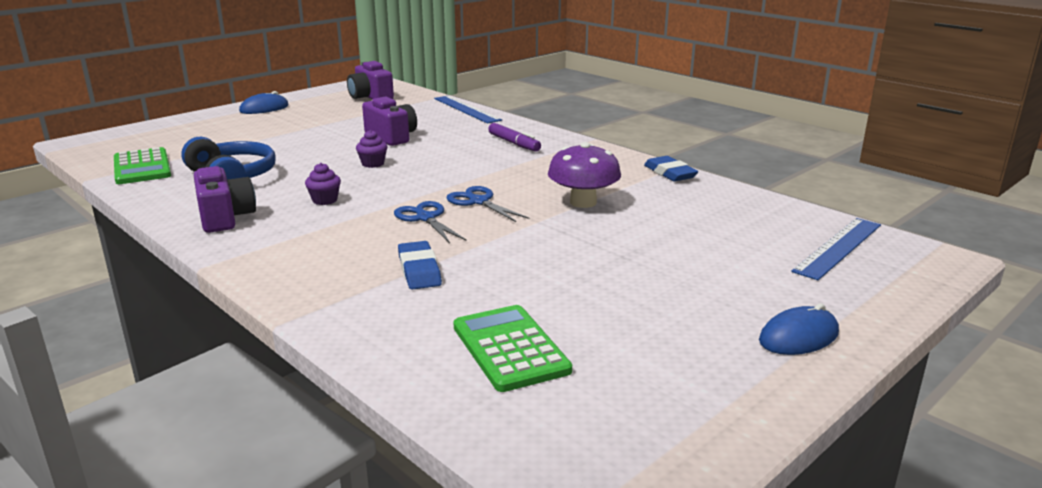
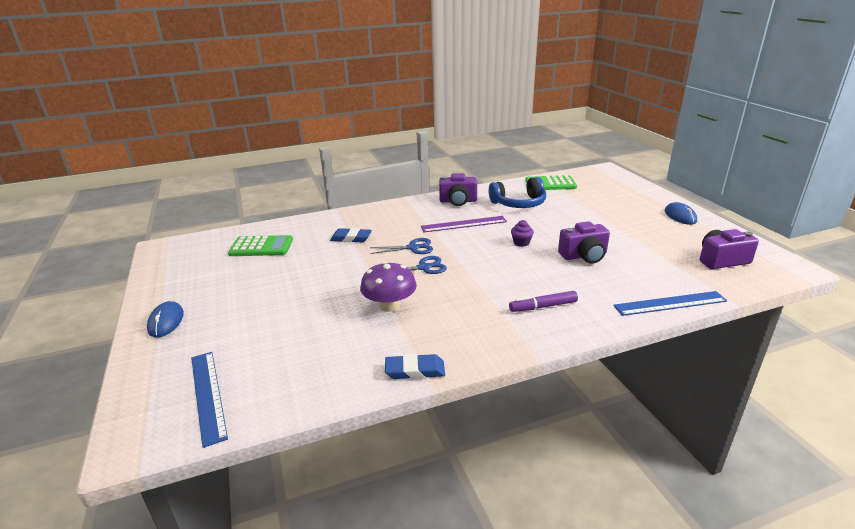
camera: 115 degrees right, 5 degrees up
(325, 200) = (463, 224): purple cupcake -> purple ruler

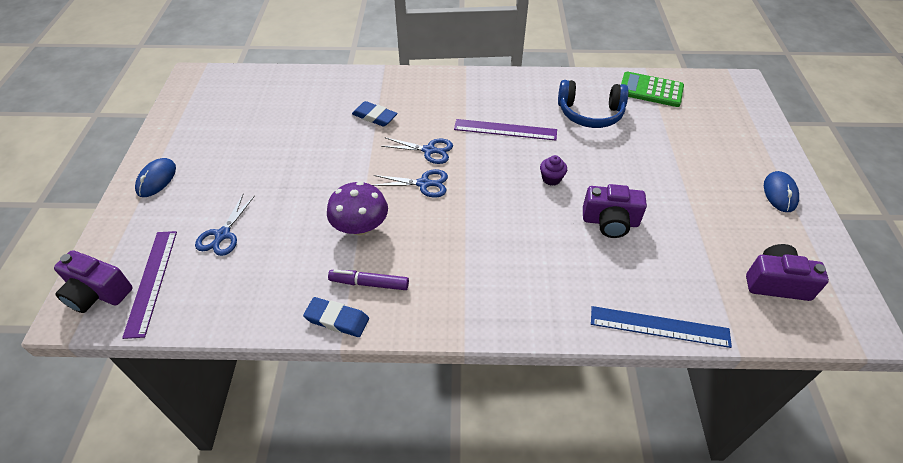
camera: 20 degrees right, 20 degrees up
(207, 395) = (151, 281): blue ruler -> purple ruler
(261, 247) = (282, 103): green calculator -> none
(262, 343) = (222, 235): none -> blue scissors
(458, 201) = (521, 90): purple camera -> purple camera (98, 293)
(543, 307) = (513, 281): purple marker -> purple marker (369, 283)

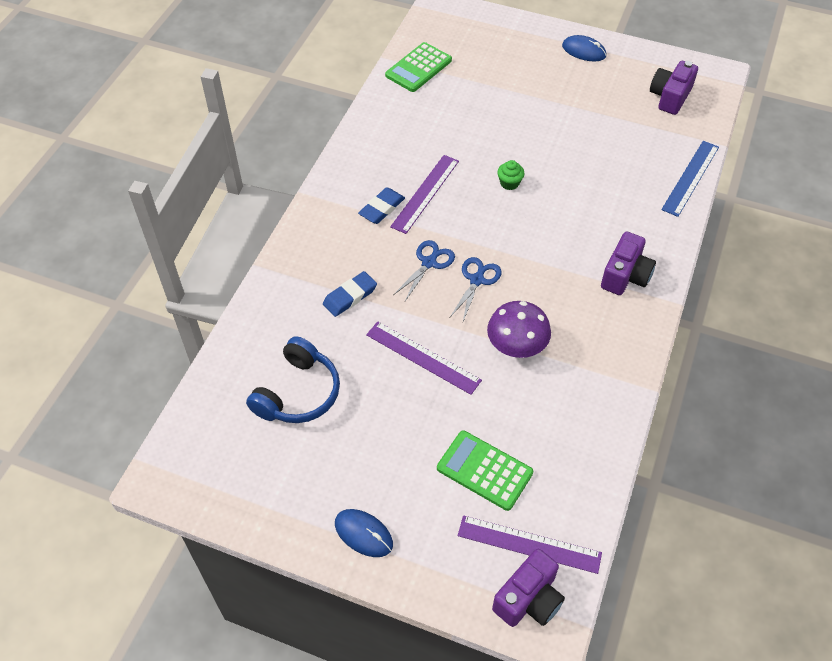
camera: 70 degrees left, 5 degrees up
(222, 235) = (484, 470): blue scissors -> green calculator
(328, 171) = (423, 357): none -> purple ruler
(337, 319) = (625, 387): blue eraser -> blue eraser (381, 208)
(369, 283) = (591, 354): purple marker -> none
(551, 179) = (509, 183): purple cupcake -> green cupcake
(590, 113) = (431, 123): blue headphones -> blue headphones (298, 393)
(610, 222) = (577, 164): purple camera -> purple camera (625, 275)

